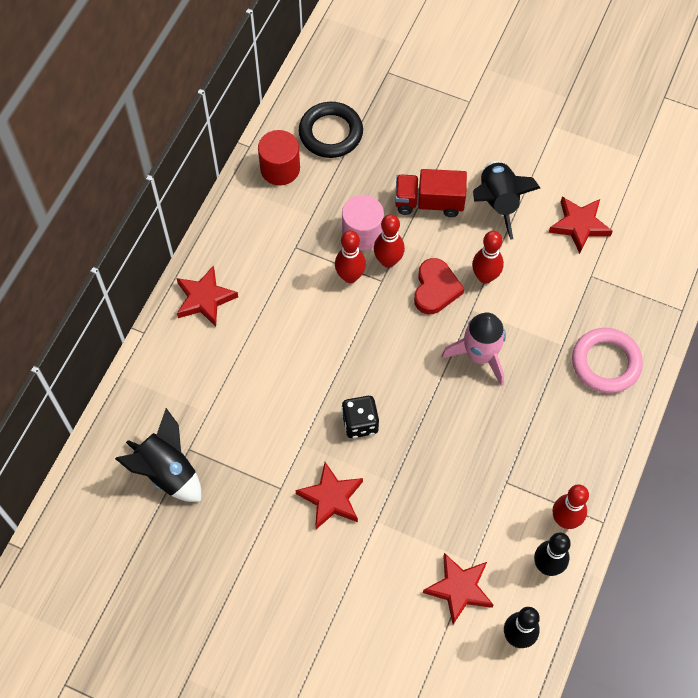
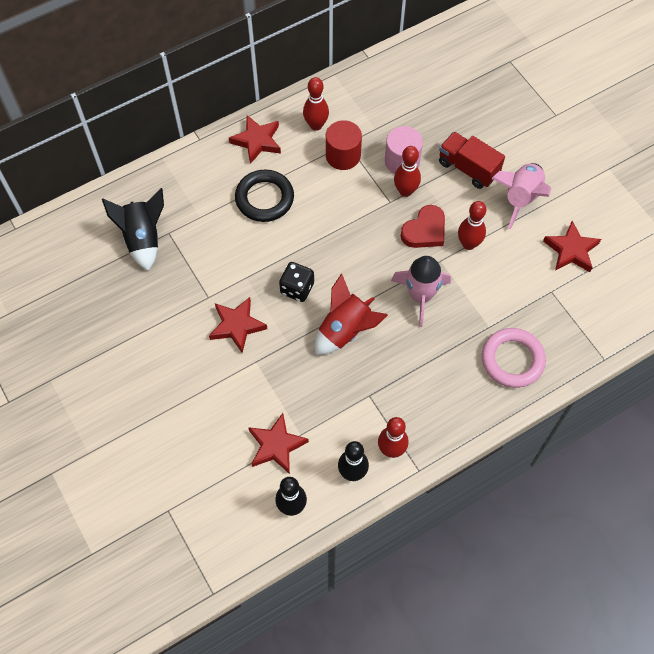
camera: 35 degrees right, 0 degrees up
(280, 169) = (378, 84): red cylinder -> red cylinder (343, 155)
(331, 133) = (434, 80): black ring -> black ring (264, 198)
(350, 276) = (369, 185): red bowling pin -> red bowling pin (316, 125)
(437, 434) = (345, 330): none -> red rocket
(498, 202) = (520, 198): black rocket -> pink rocket

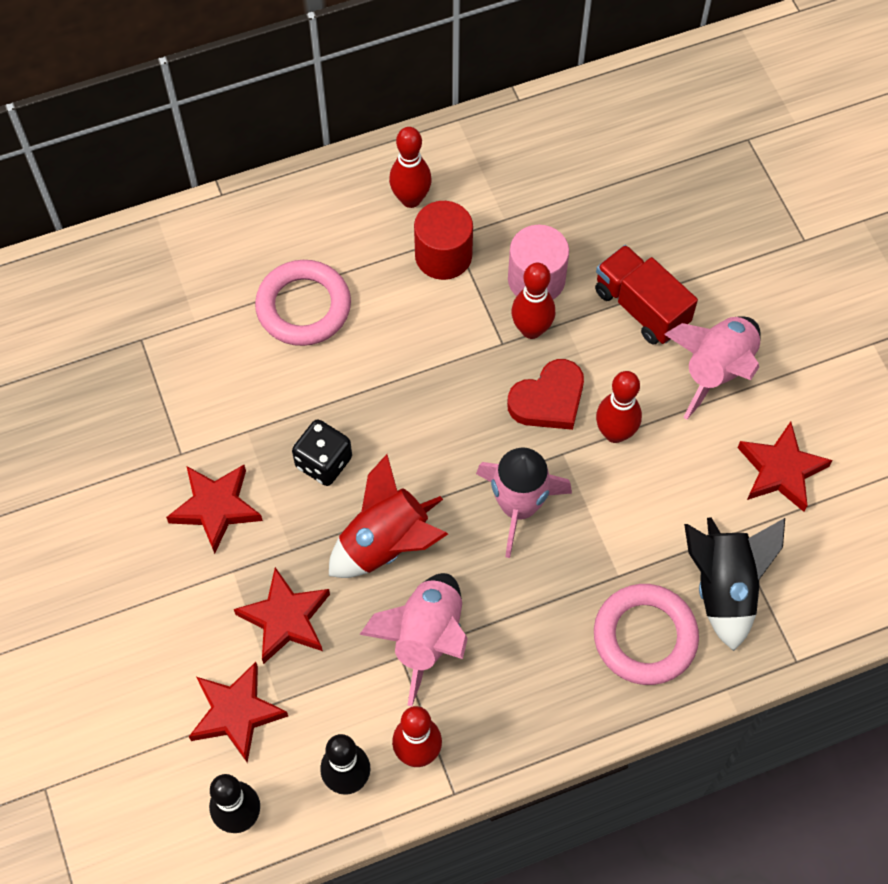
camera: 10 degrees right, 0 degrees up
(143, 238) = (99, 342): black rocket -> black rocket (724, 587)
(257, 141) = (311, 211): red star -> red star (285, 619)
(264, 198) = (303, 307): black ring -> pink ring
(382, 382) = (426, 638): none -> pink rocket

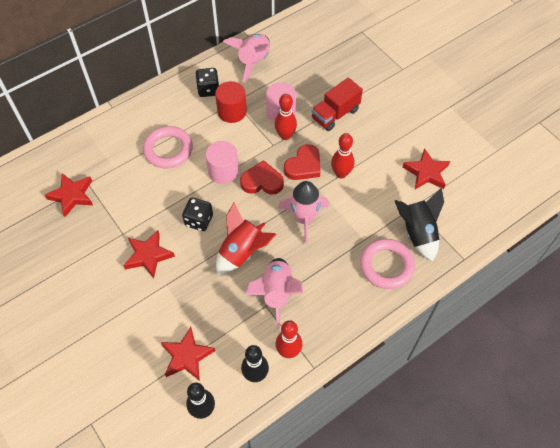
camera: 15 degrees left, 5 degrees down
(285, 619) = (200, 302): red star -> red star (72, 196)
(394, 375) = (223, 171): none -> pink cylinder
(411, 199) = (208, 90): red bowling pin -> black dice
(461, 413) = (262, 181): none -> red heart
(641, 307) = (335, 114): red truck -> red truck turned 75 degrees counterclockwise
(716, 369) = (380, 134): pink rocket -> pink rocket (253, 61)

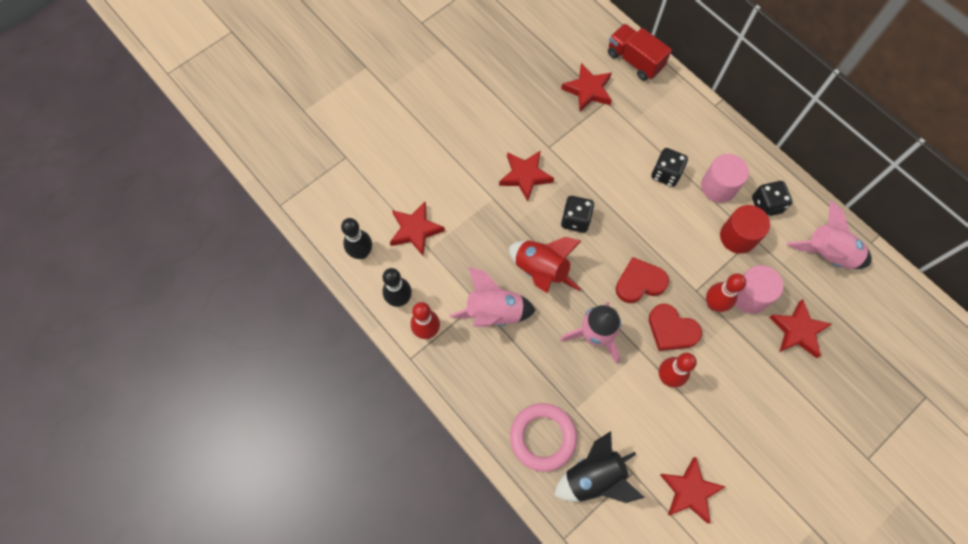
camera: 85 degrees right, 10 degrees up
(168, 150) = (666, 174): pink ring -> black dice
(223, 171) = (646, 237): pink cylinder -> pink cylinder (718, 186)
(262, 181) = (639, 282): red heart -> red heart turned 105 degrees counterclockwise
(310, 89) = (798, 331): none -> red star
(335, 114) = (762, 365): red truck -> red truck (634, 61)

